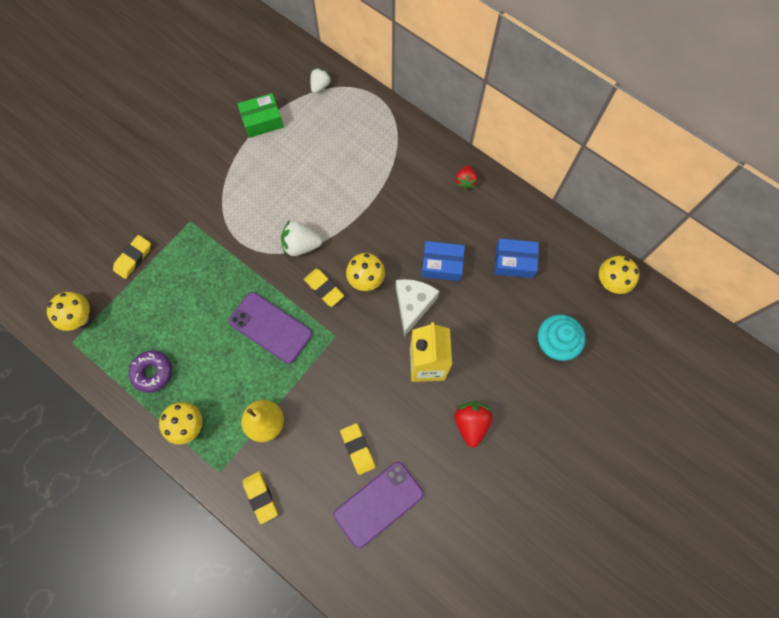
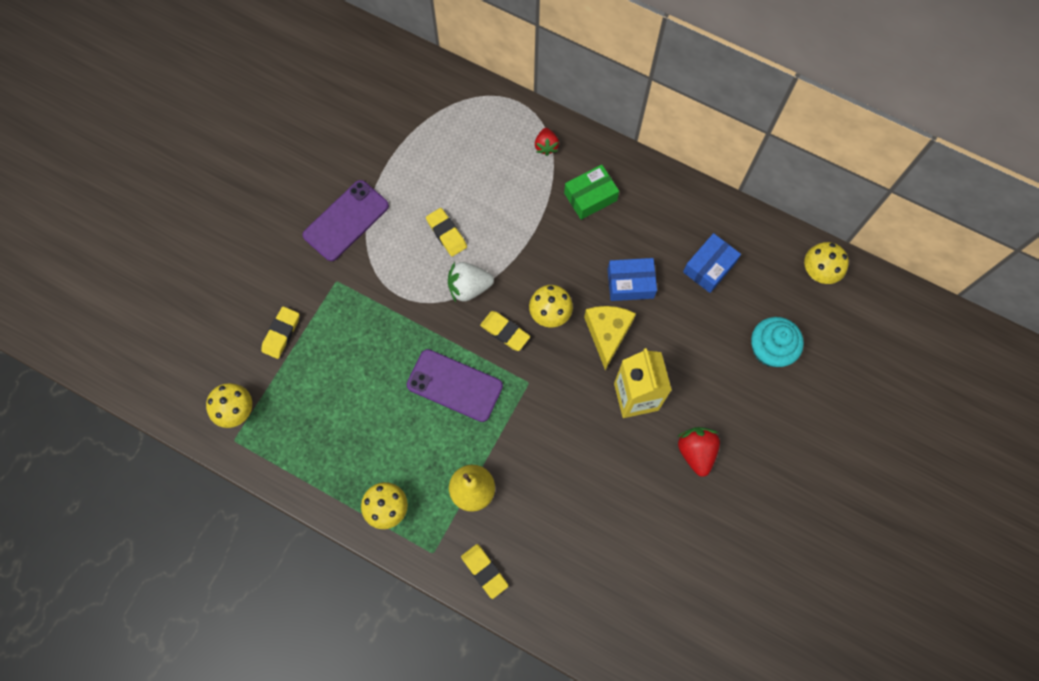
camera: 10 degrees left, 0 degrees up
(153, 372) = (334, 458): purple donut -> none
(262, 121) = (393, 151): green box -> green box (590, 197)
(320, 86) = (451, 100): white strawberry -> none
(358, 449) = (579, 501): yellow eraser -> yellow eraser (446, 233)
(378, 504) = (613, 555): purple phone -> purple phone (346, 220)
(413, 305) = (607, 334): white cheese -> yellow cheese
(465, 181) = (638, 185): red strawberry -> red strawberry (546, 146)
(514, 262) = (709, 267): blue box -> blue box turned 45 degrees counterclockwise

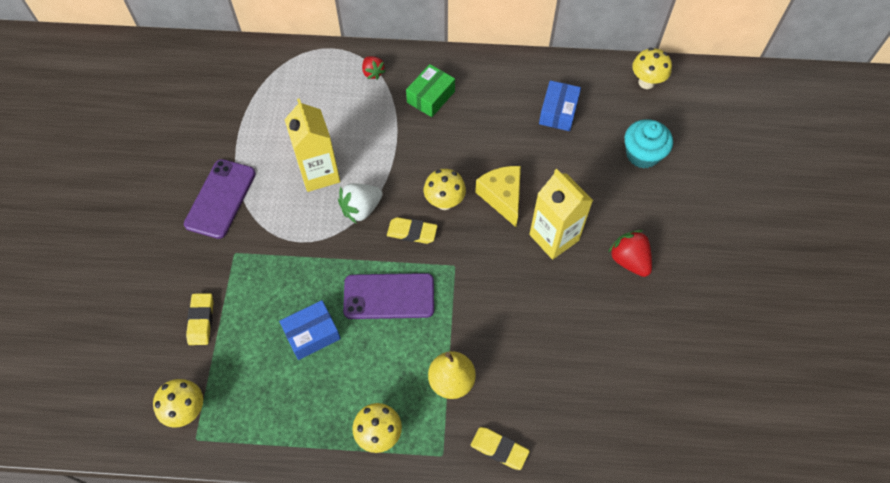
camera: 25 degrees left, 10 degrees down
(446, 233) = (319, 173): yellow eraser -> yellow carton
(630, 283) = (500, 150): blue box -> blue box (312, 334)

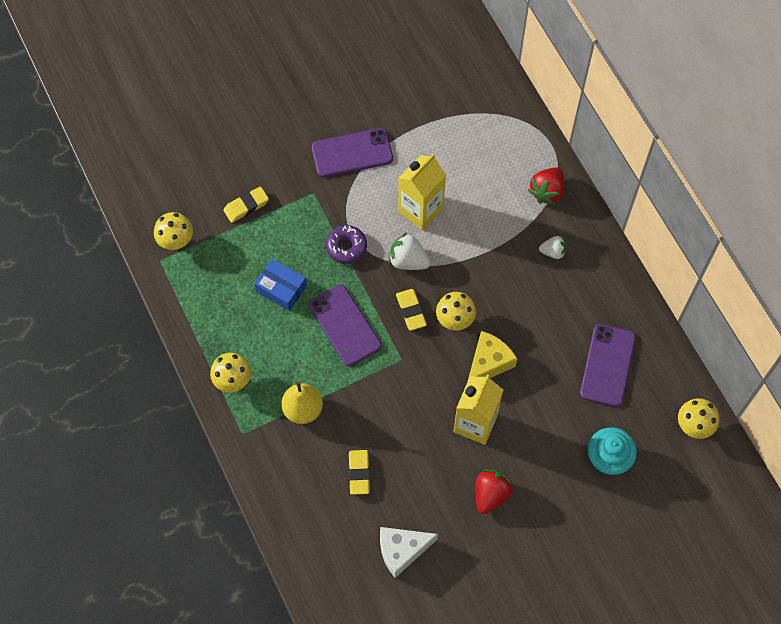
camera: 60 degrees right, 5 degrees up
(310, 253) = (346, 247): none -> purple donut
(373, 73) = (547, 191): red strawberry -> red strawberry, size x1.53
(430, 97) = (553, 252): green box -> white strawberry
(499, 449) = (269, 471): yellow eraser -> yellow eraser (359, 473)
(558, 112) = (607, 365): blue box -> purple phone
(647, 366) = (402, 550): none -> white cheese

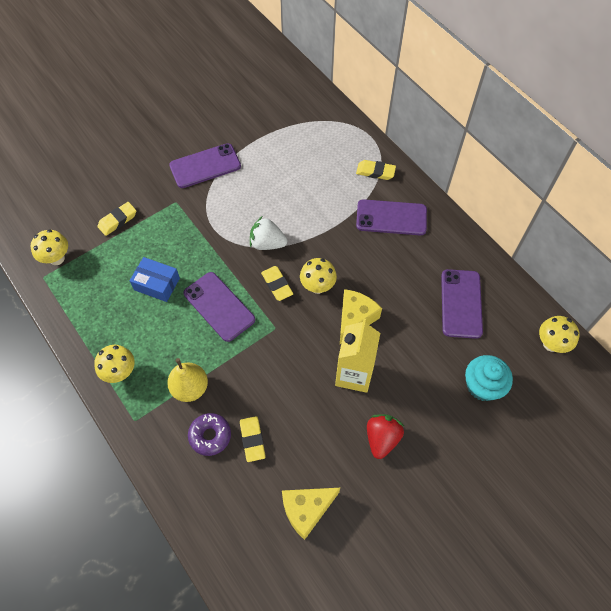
camera: 10 degrees left, 5 degrees down
(346, 247) = (211, 240): purple donut -> purple donut (210, 436)
(402, 550) = (306, 510): white cheese -> yellow cheese
(420, 210) = (271, 201): yellow carton -> none
(547, 191) = (375, 172): red strawberry -> yellow eraser
(553, 252) = (391, 218): white strawberry -> purple phone

